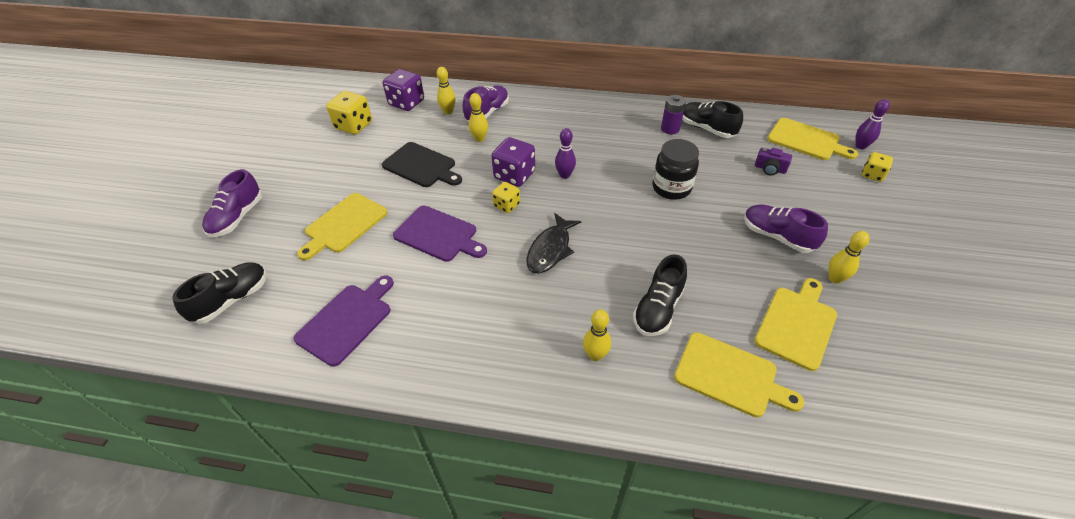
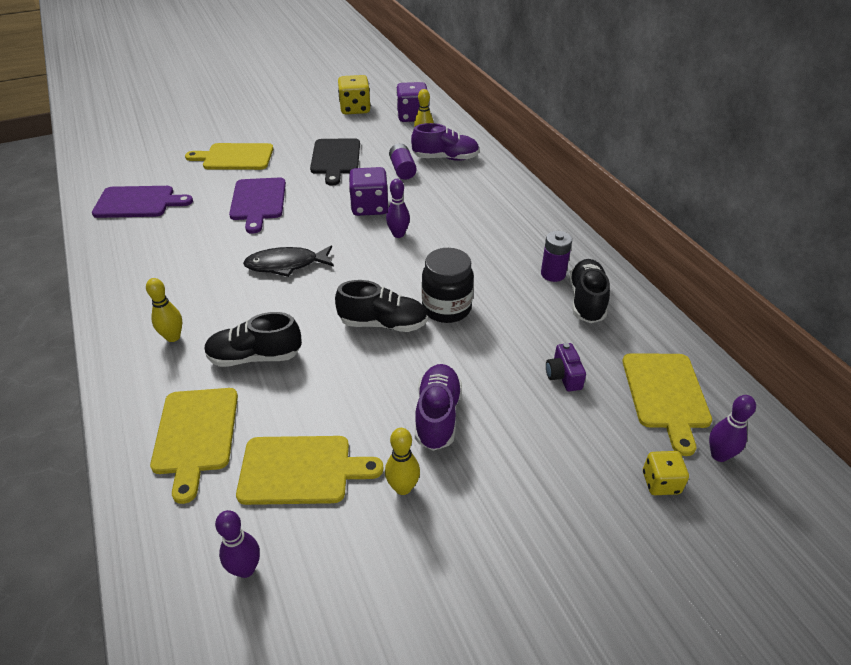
camera: 55 degrees right, 5 degrees down
(232, 300) = (130, 151): black shoe -> black shoe (383, 324)
(237, 218) = (208, 116): purple shoe -> none
(479, 139) = (402, 170): yellow bowling pin -> purple battery
(506, 205) = (324, 219): yellow dice -> none
(879, 387) = (245, 569): none -> purple bowling pin

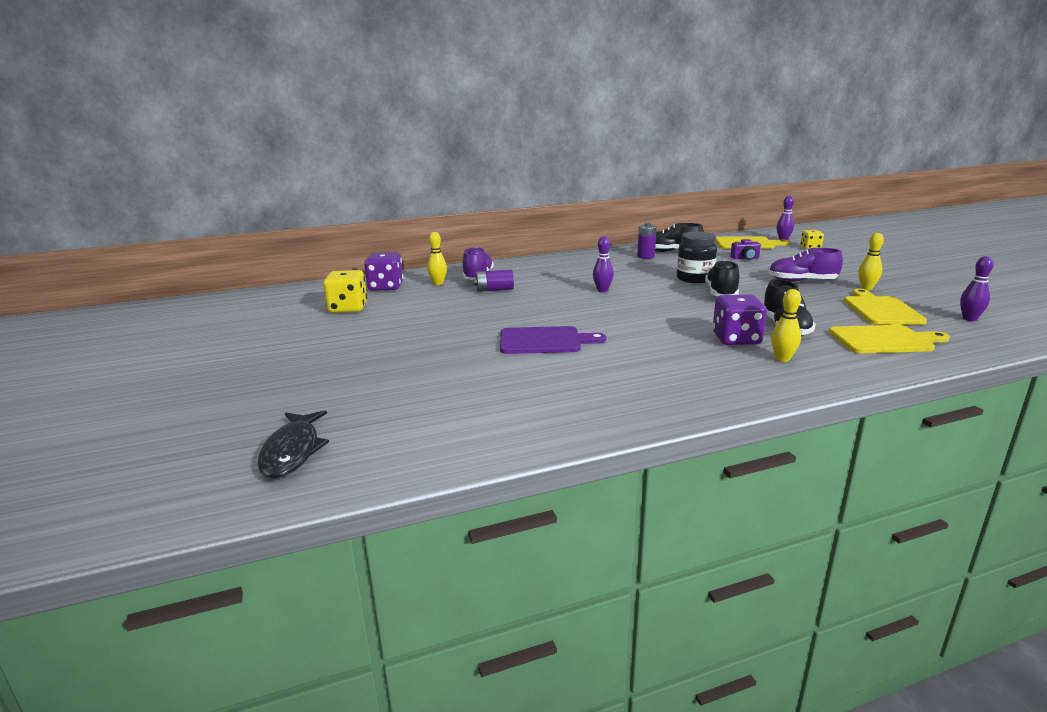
camera: 85 degrees left, 20 degrees down
(138, 202) = (538, 406): purple cutting board -> none
(235, 157) = (436, 359): yellow cutting board -> none
(286, 265) = (656, 324): black fish -> black fish (292, 451)
(335, 158) = (461, 313): black cutting board -> none
(369, 207) = (559, 299): purple dice -> purple dice (736, 339)

